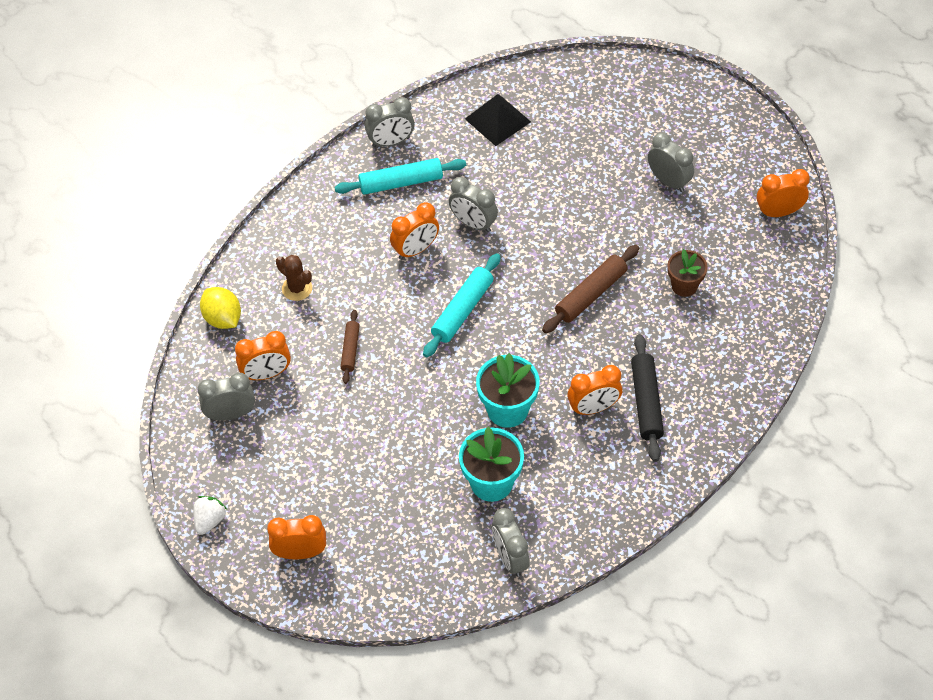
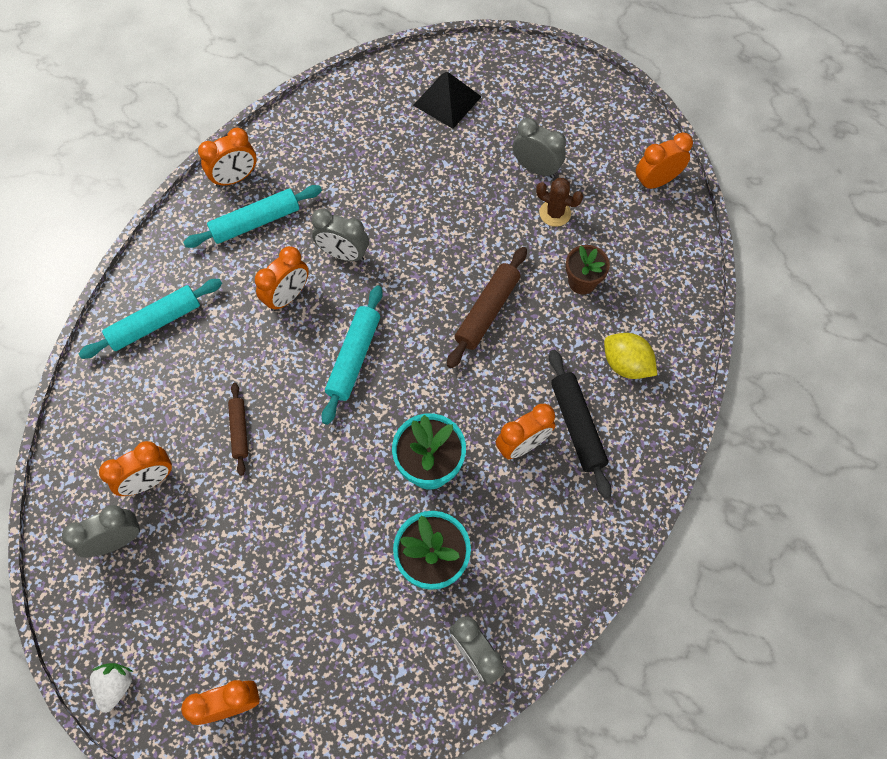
camera: 15 degrees left, 10 degrees up
(223, 318) = (87, 422): yellow lemon -> yellow lemon (626, 364)
(296, 250) = (155, 323): none -> turquoise rolling pin
(297, 288) = (165, 368): brown cactus -> brown cactus (555, 213)
(391, 142) = (235, 178): grey clock -> orange clock
(497, 120) = (343, 134): black pyramid -> black pyramid (447, 101)

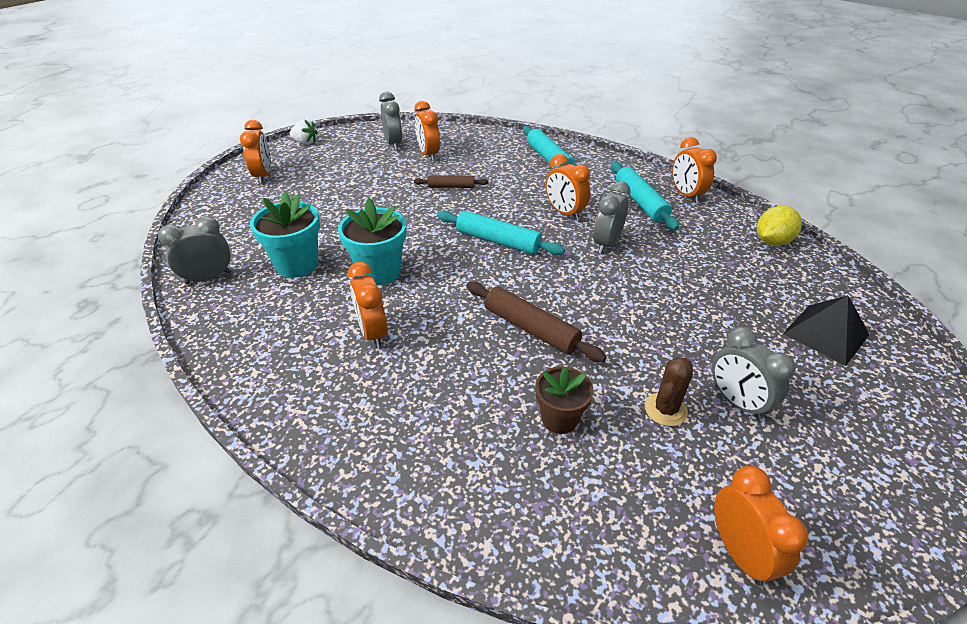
camera: 100 degrees right, 25 degrees down
(536, 168) = (736, 402): grey clock -> grey clock turned 105 degrees clockwise
(577, 426) = (375, 379): black rolling pin -> none
(626, 364) = (434, 441): yellow lemon -> yellow lemon (772, 241)

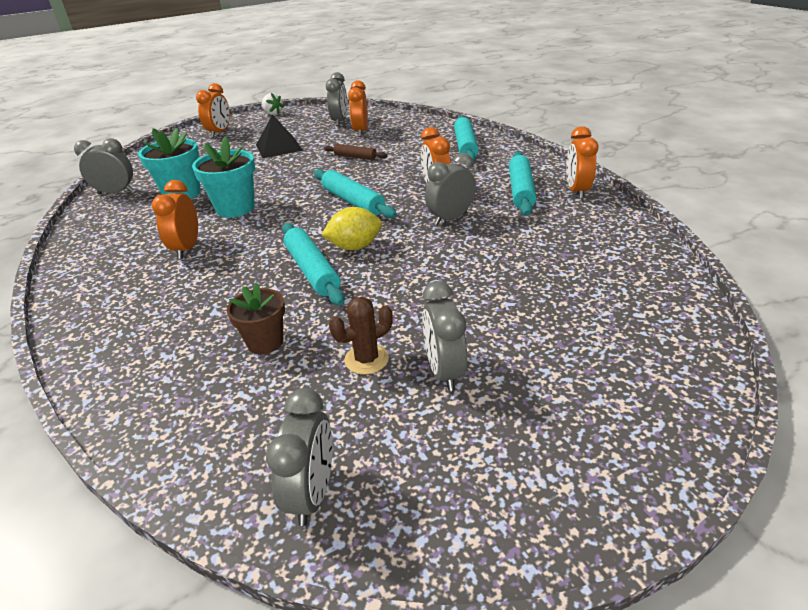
camera: 25 degrees right, 5 degrees down
(531, 328) = (312, 270): brown rolling pin -> turquoise rolling pin
(739, 552) = (312, 493): orange clock -> grey clock
(772, 241) = (633, 244): yellow lemon -> yellow lemon (355, 247)
(826, 334) = (610, 336): black pyramid -> black pyramid (278, 147)

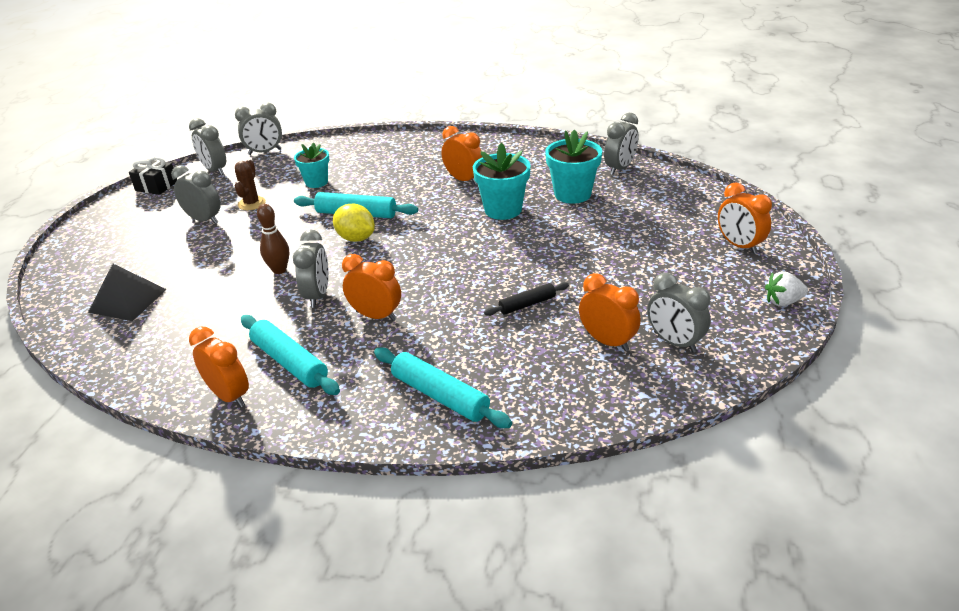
camera: 130 degrees right, 0 degrees up
(198, 478) = (265, 152): none -> grey clock
(265, 342) = (316, 182): brown flower pot -> turquoise flower pot
(278, 147) = (629, 268): black pyramid -> black pyramid (128, 300)
(353, 201) = (426, 264): turquoise rolling pin -> none
(355, 157) = (527, 304): brown rolling pin -> black rolling pin
(355, 247) = (356, 238): yellow lemon -> yellow lemon turned 75 degrees counterclockwise
(432, 531) = (156, 186): none -> black gift
(448, 254) = (279, 270): none -> brown bowling pin

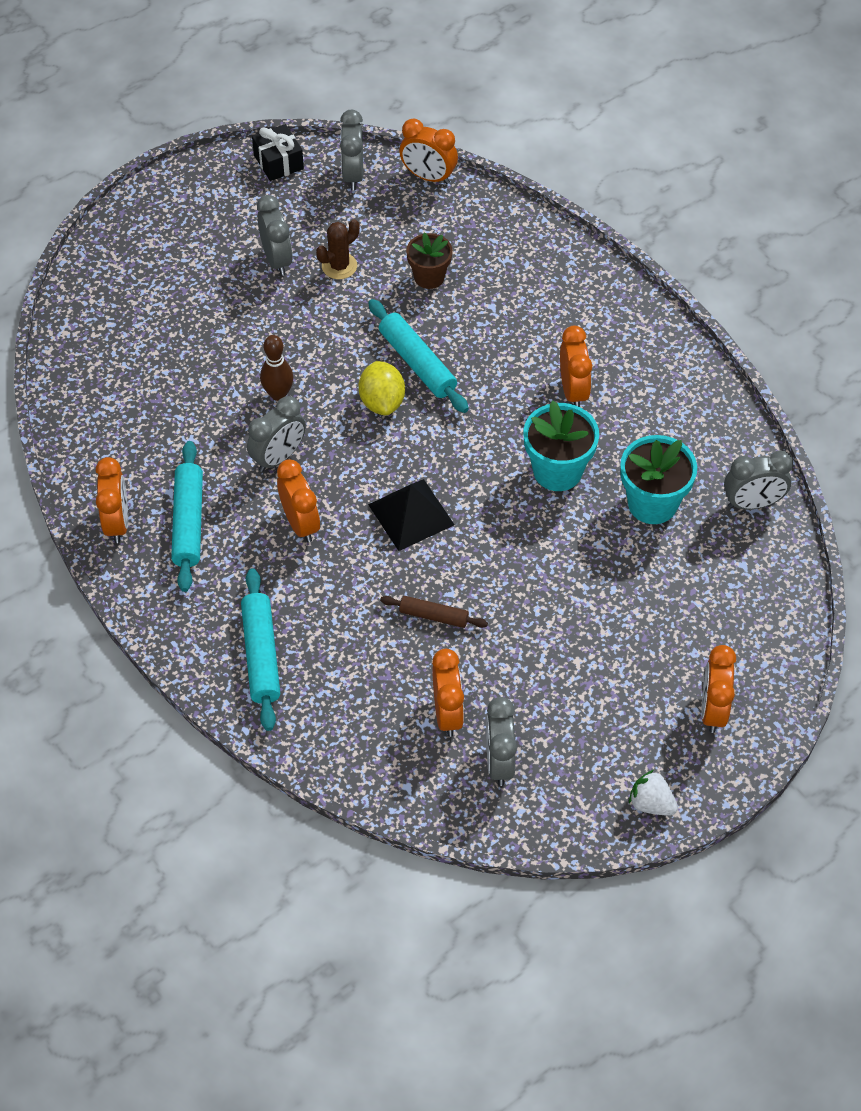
camera: 40 degrees right, 20 degrees up
(128, 300) = (129, 335): black pyramid -> black pyramid (411, 514)
(265, 152) = (428, 177): grey clock -> orange clock
(316, 182) = (429, 277): turquoise flower pot -> brown flower pot
(527, 304) = (433, 616): black rolling pin -> brown rolling pin

